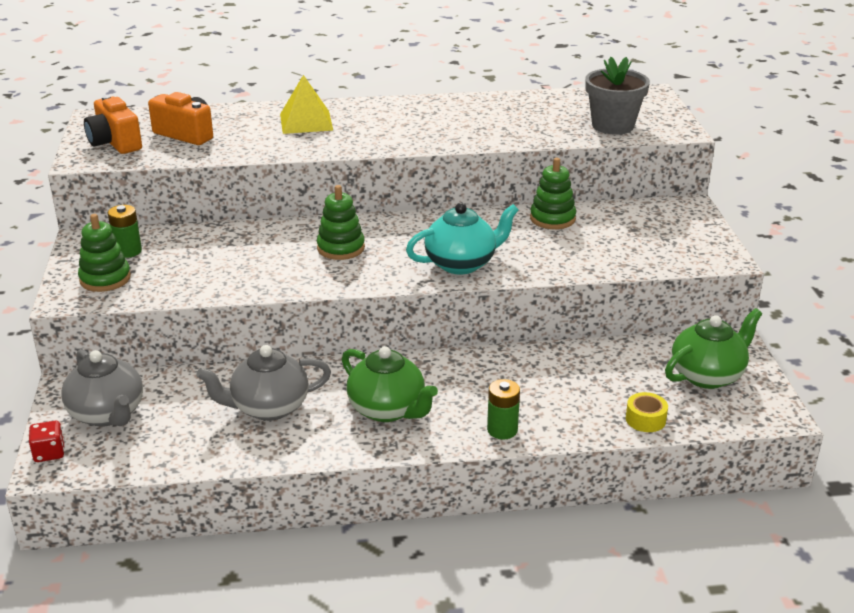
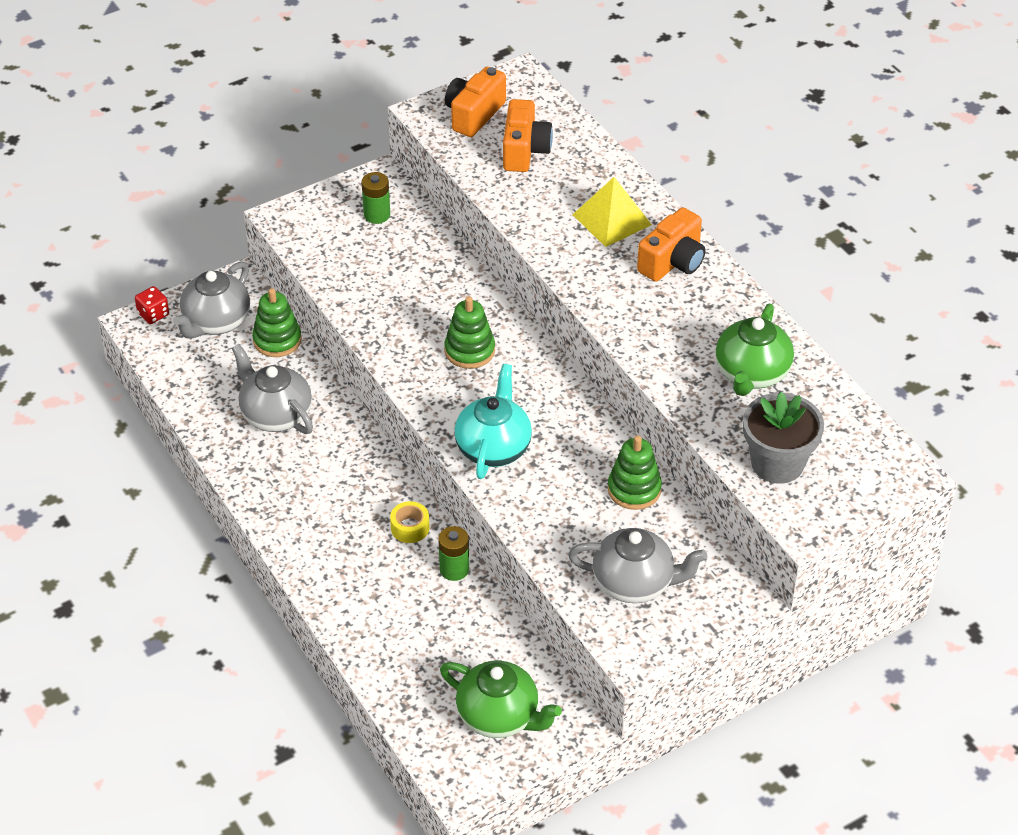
camera: 65 degrees right, 15 degrees up
(105, 279) = (324, 224): green stacking toy -> green stacking toy (277, 340)
(377, 113) = (673, 262): none -> orange camera
(388, 409) = (314, 493): green teapot -> green teapot (751, 374)
(461, 263) = (493, 447): turquoise teapot -> turquoise teapot turned 120 degrees counterclockwise
(502, 430) = (325, 582): green battery -> green battery (454, 569)
(645, 419) = (396, 682): yellow tape -> yellow tape (410, 528)
(649, 241) = (634, 583): none -> grey teapot

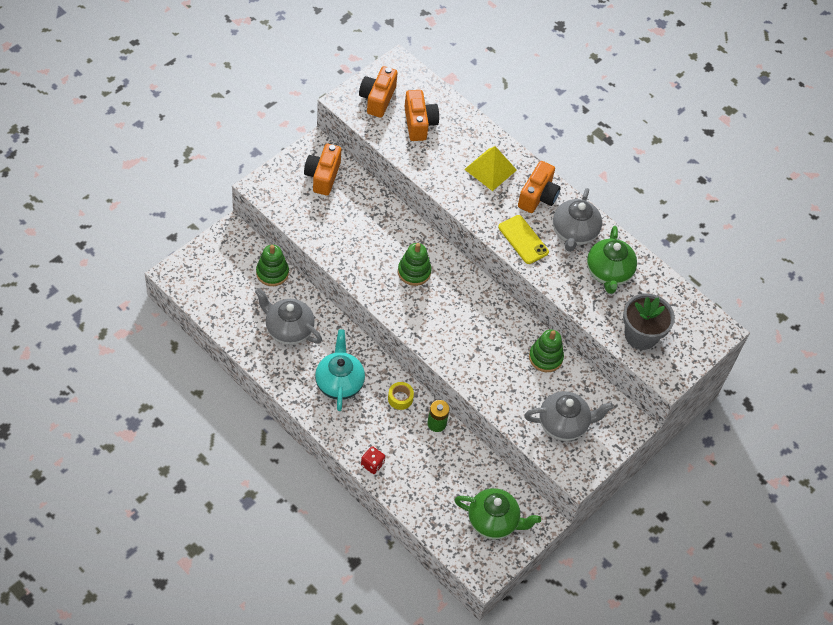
camera: 20 degrees left, 10 degrees up
(153, 314) = (182, 265): red dice -> red dice (372, 464)
(216, 322) = (227, 265): grey teapot -> grey teapot (574, 233)
(377, 215) = (323, 176): green battery -> orange camera
(493, 447) = (450, 341): turquoise teapot -> turquoise teapot (339, 383)
(632, 314) = (523, 240): none -> yellow phone

